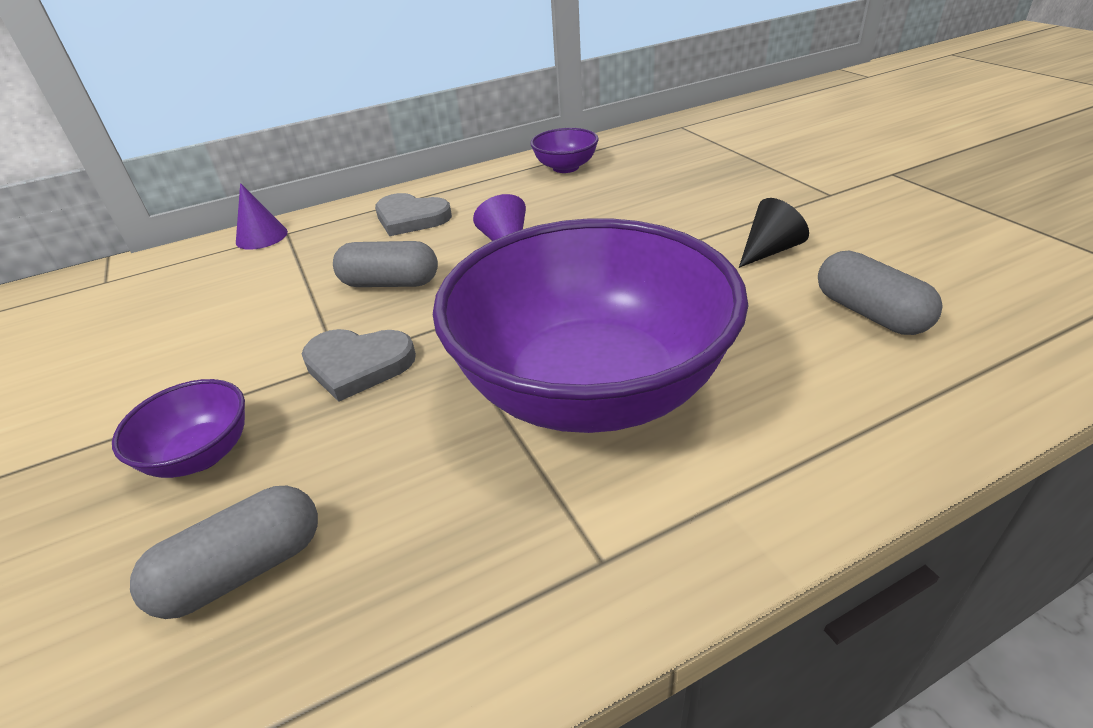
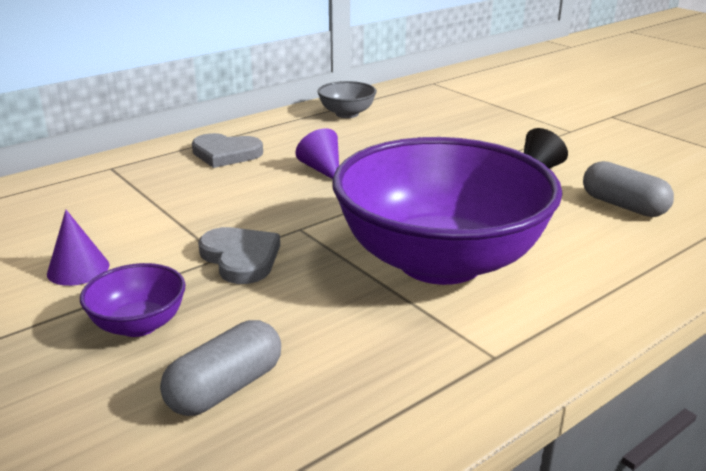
camera: 15 degrees left, 10 degrees down
(261, 237) = (87, 171): purple cone -> purple cone (78, 269)
(358, 365) = (241, 258): grey heart -> grey heart turned 120 degrees counterclockwise
(390, 283) = (235, 202): grey capsule -> none
(565, 167) = (347, 114): purple bowl -> grey bowl

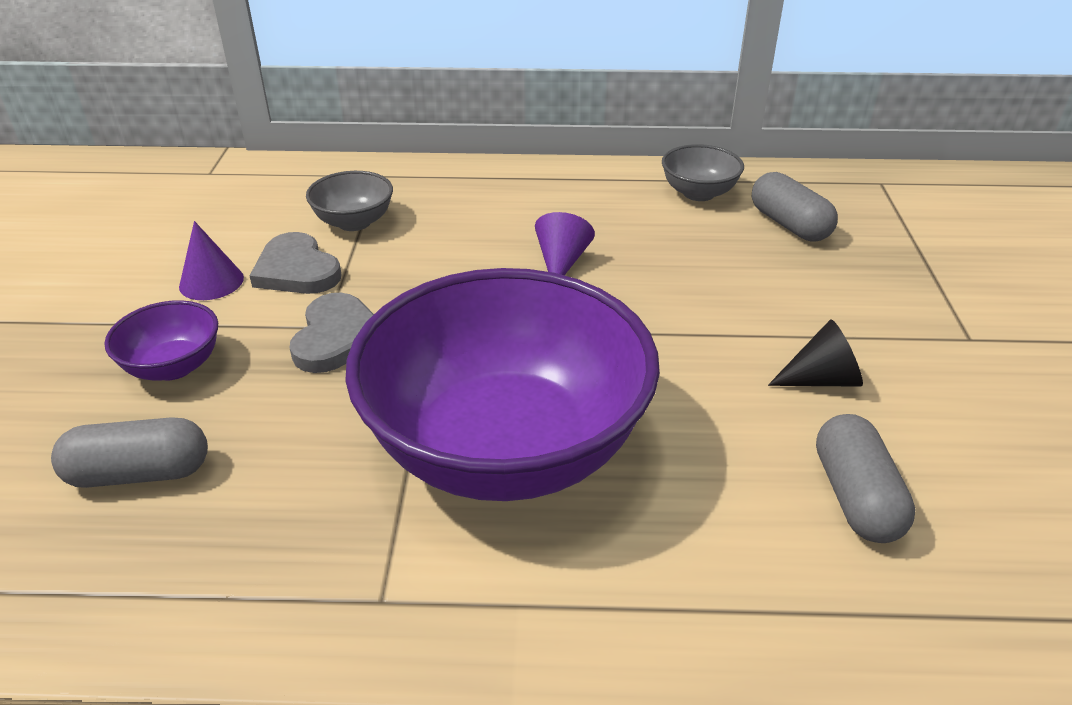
camera: 40 degrees right, 10 degrees up
(138, 197) = (354, 222): none -> grey bowl
(226, 154) = (497, 200): grey heart -> grey heart (297, 270)
(418, 113) = (789, 224): none -> grey capsule

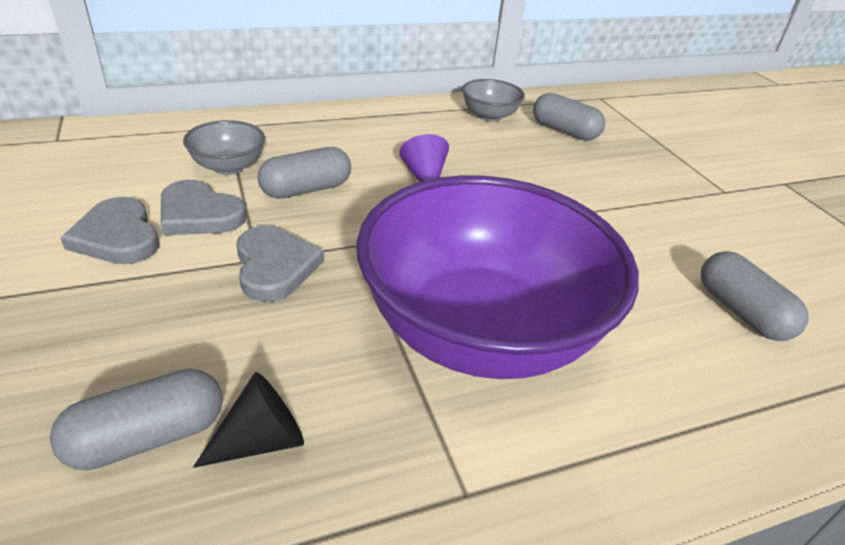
camera: 25 degrees left, 0 degrees up
(173, 366) = (123, 322): purple bowl -> none
(211, 282) = (117, 236): purple cone -> grey heart
(418, 259) = (306, 189): none -> grey capsule
(821, 379) = (661, 234): black cone -> black cone (262, 440)

